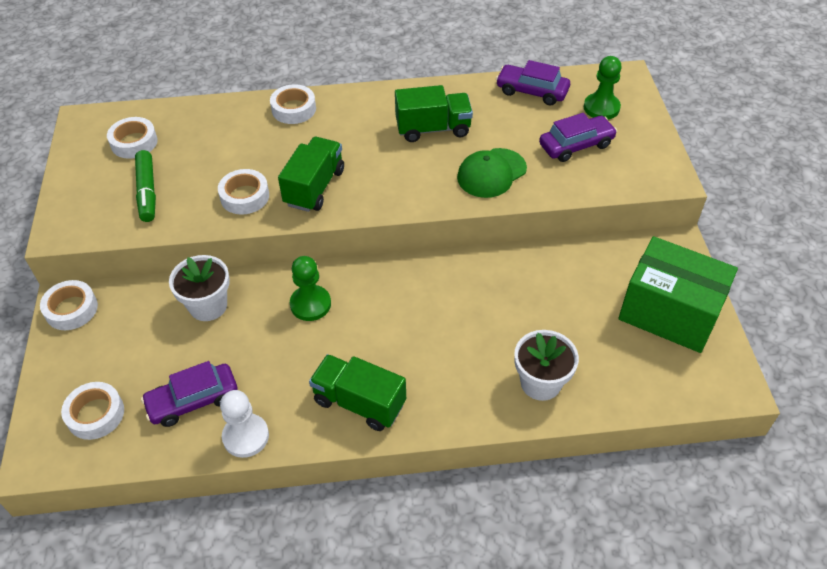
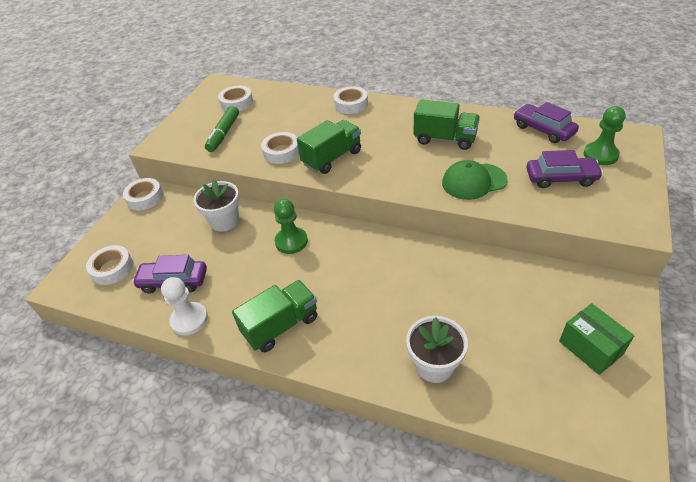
camera: 30 degrees right, 5 degrees down
(359, 403) = (281, 325): green truck -> green truck turned 90 degrees clockwise
(669, 313) = (590, 348): green box -> green box, size x0.57

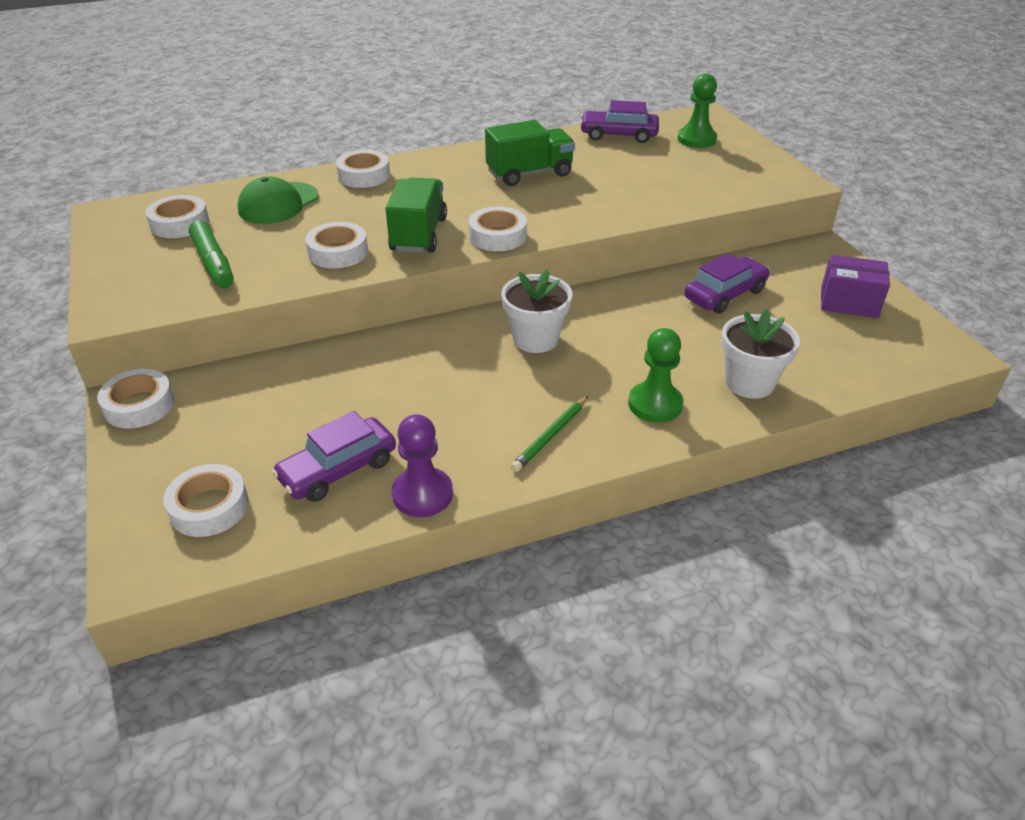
camera: 45 degrees left, 5 degrees down
(189, 319) = (422, 494): white pawn -> purple pawn
(224, 221) = (321, 375): white flower pot -> white flower pot (535, 339)
(281, 325) = (550, 436): green truck -> green pencil
(291, 241) = (448, 354): green pawn -> green pawn (655, 404)
(372, 178) = (497, 236): none -> white tape
(473, 181) = (612, 200): green cap -> green cap (278, 203)
(561, 178) = (688, 169): purple car -> purple car (725, 294)
(590, 348) = (849, 302): green box -> purple box

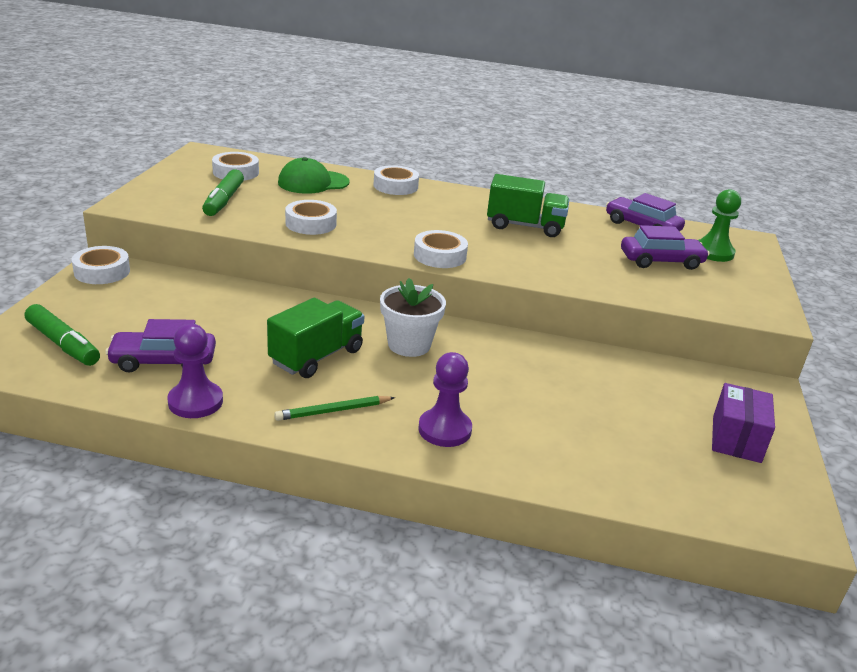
camera: 30 degrees right, 10 degrees down
(209, 507) = (63, 344): white tape -> green marker
(418, 234) = (382, 234): green truck -> green truck (316, 356)
(655, 404) = (444, 429): green pawn -> purple pawn
(725, 294) = (616, 382): purple car -> purple car (661, 261)
(749, 383) = (549, 453): white flower pot -> none
(849, 302) = (736, 439): purple box -> purple box turned 60 degrees clockwise

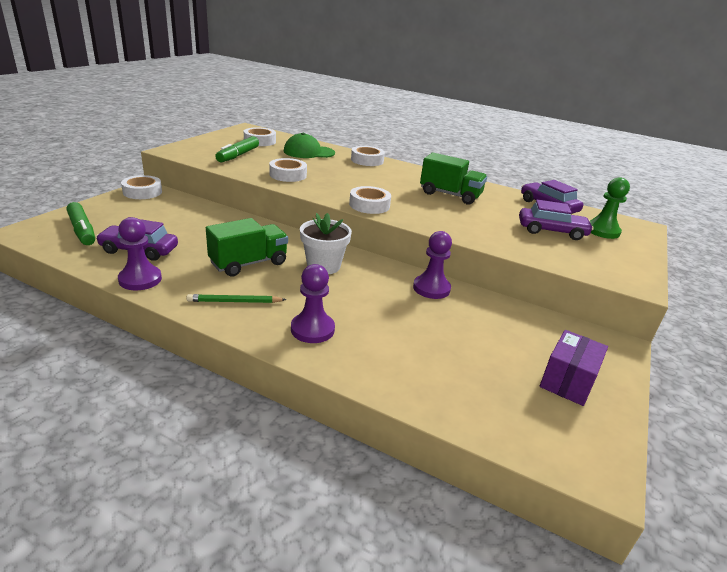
camera: 15 degrees right, 0 degrees up
(548, 354) = (431, 288): none -> purple pawn

